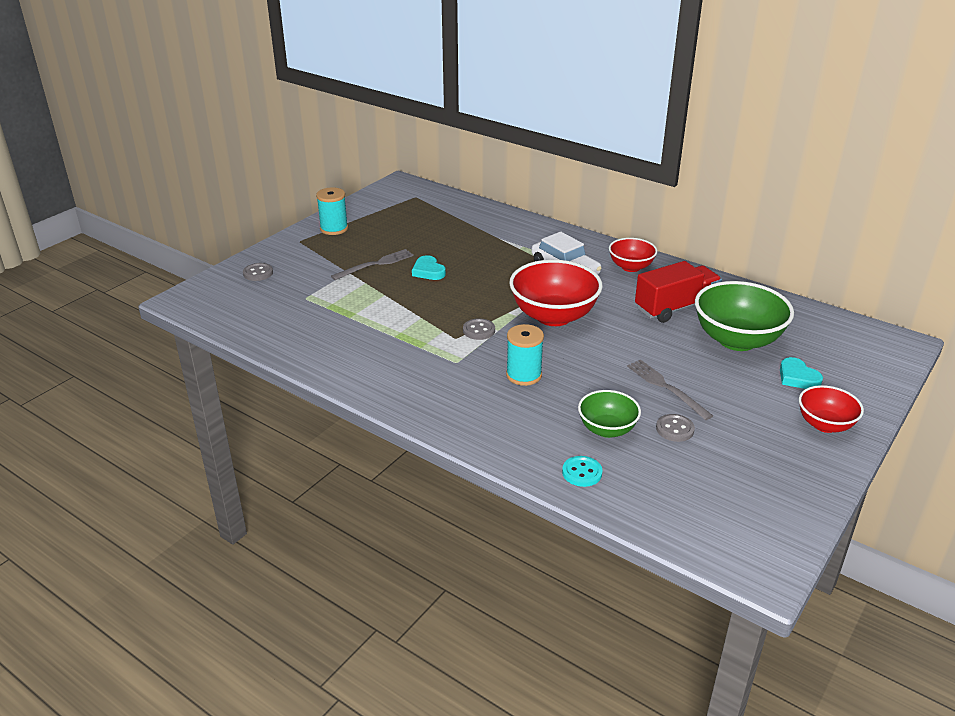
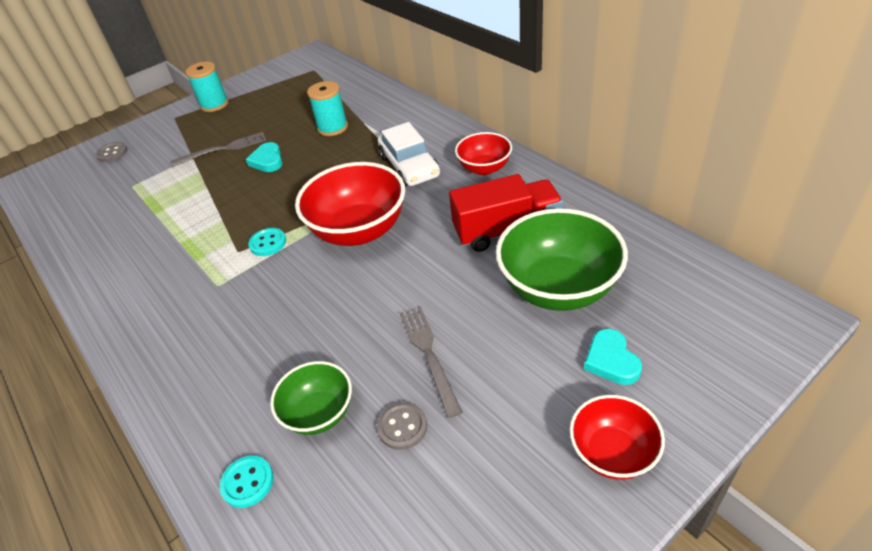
camera: 20 degrees right, 10 degrees up
(479, 330) = (268, 243): grey button -> turquoise button
(523, 375) = (275, 313): turquoise spool -> turquoise spool (332, 128)

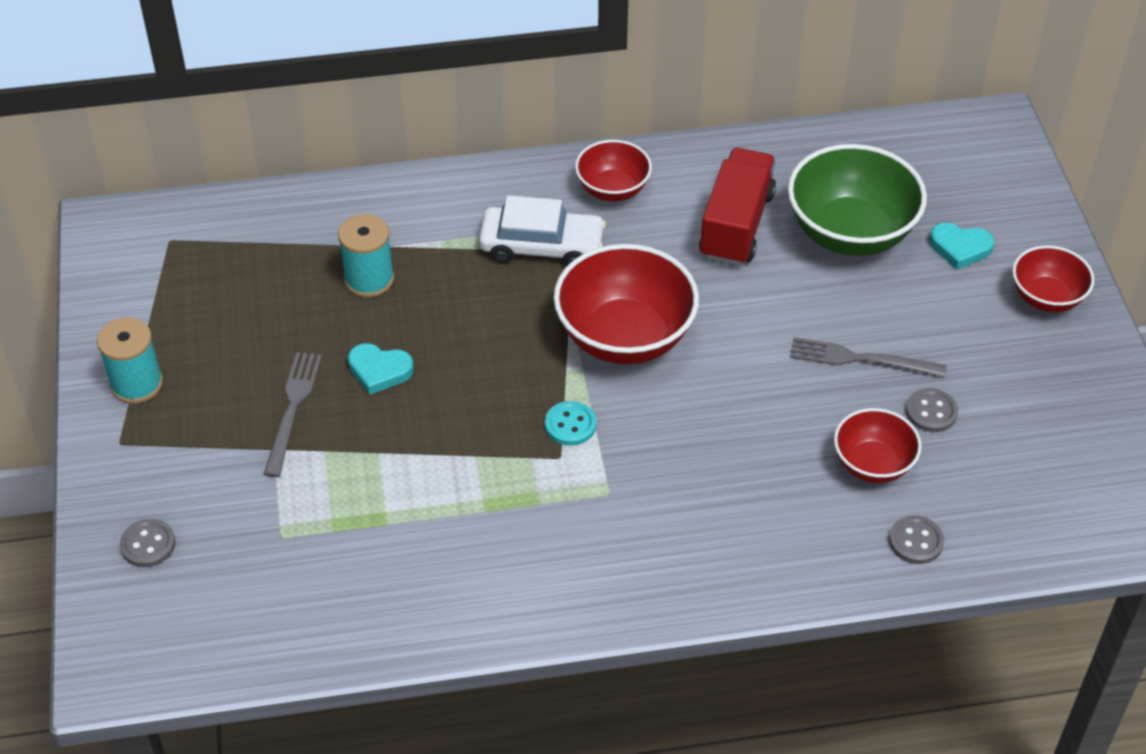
camera: 65 degrees left, 5 degrees up
(247, 482) = (916, 541): turquoise button -> grey button
(319, 413) = (873, 464): green bowl -> red bowl

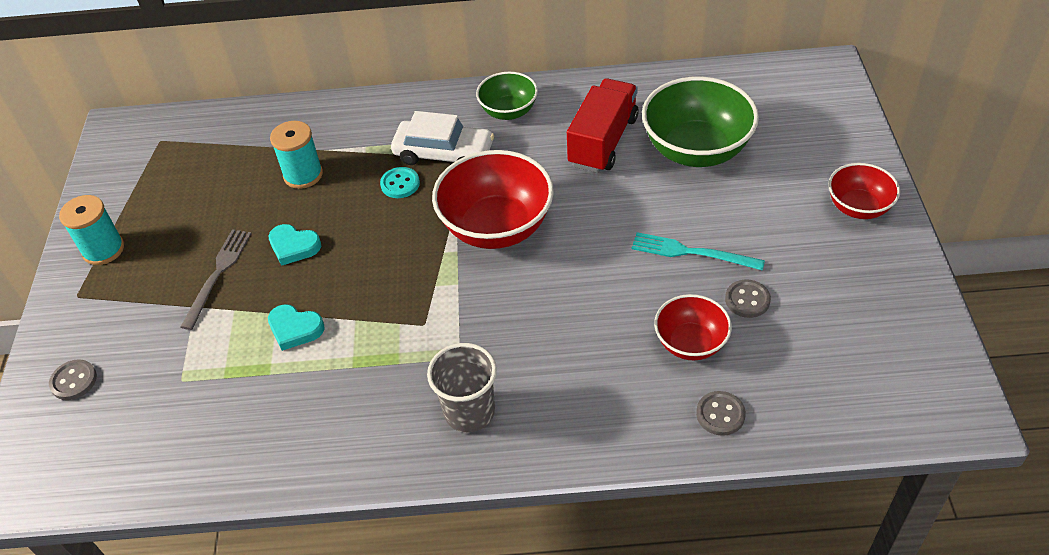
camera: 10 degrees right, 0 degrees up
(570, 425) = (438, 297): turquoise button -> turquoise button (400, 184)
(612, 189) = (508, 111): red bowl -> green bowl
(633, 554) = (469, 412): none -> grey cup
(861, 359) = (692, 252): grey fork -> turquoise fork
(960, 248) = (787, 164): turquoise heart -> turquoise heart (295, 329)

